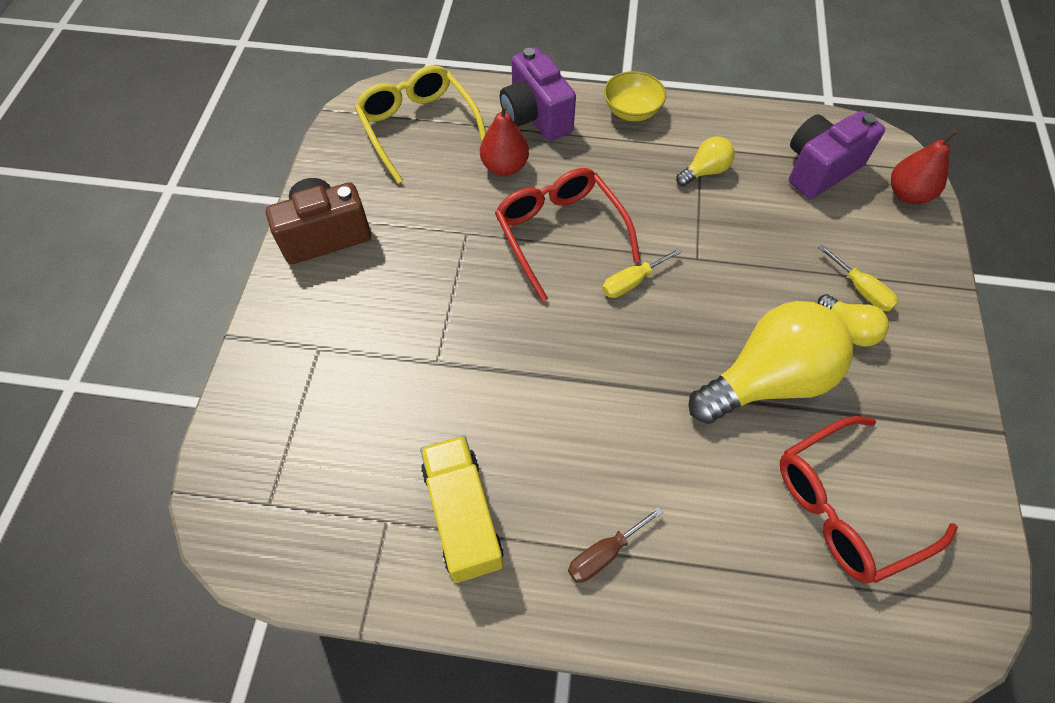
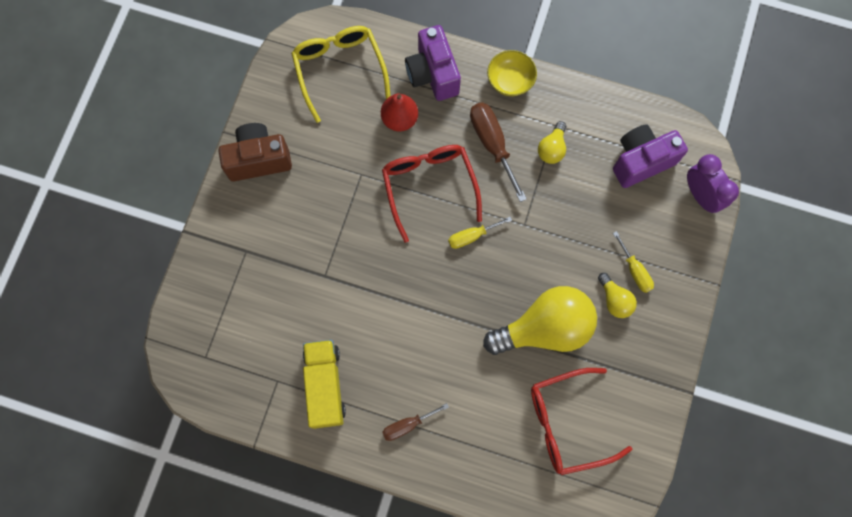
camera: 10 degrees right, 15 degrees up
(629, 177) = (492, 144): none -> brown screwdriver
(705, 171) = (552, 148): yellow light bulb -> yellow light bulb turned 135 degrees clockwise
(907, 194) = (700, 195): red pear -> purple clock

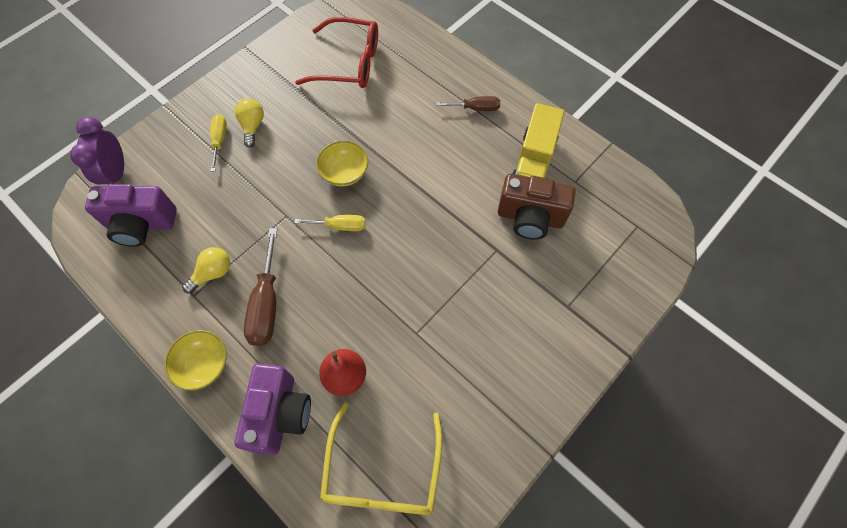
camera: 155 degrees left, 10 degrees down
(258, 159) = (521, 401): brown camera -> brown camera (530, 218)
(429, 186) = (354, 289): red glasses -> none
(497, 290) = (344, 173): none -> yellow bowl
(545, 328) = (323, 129): yellow light bulb -> none

